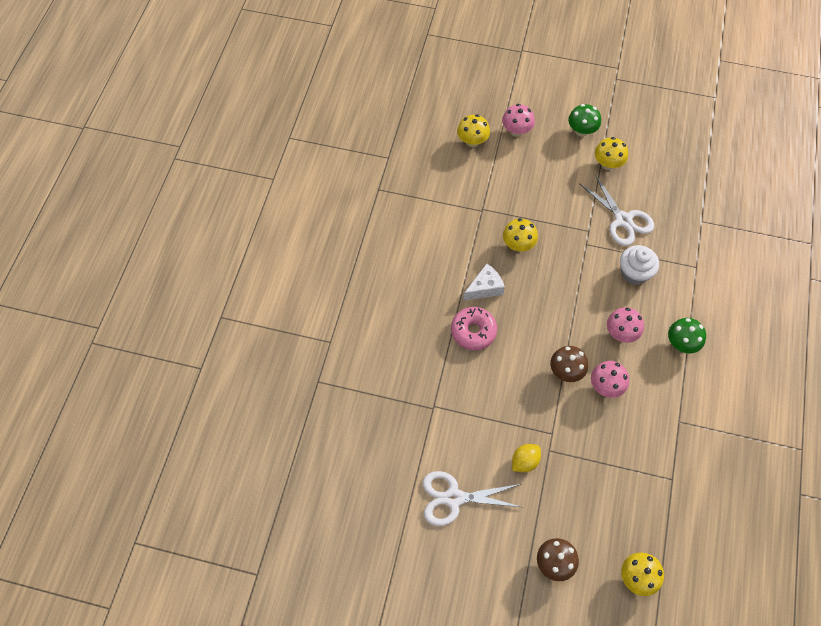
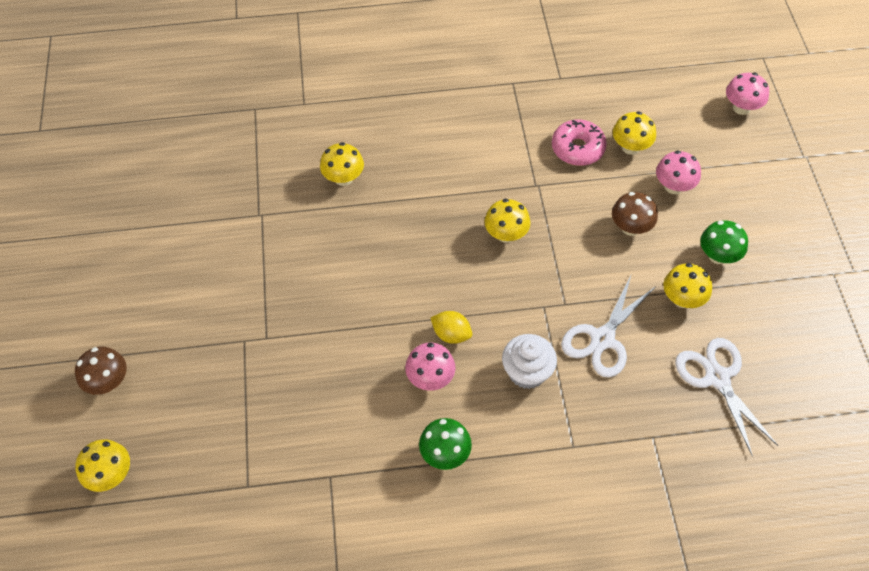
camera: 70 degrees right, 5 degrees down
(422, 335) = (343, 178): none -> yellow mushroom
(454, 498) = (159, 264): white scissors -> white scissors (717, 378)
(473, 331) = (368, 224): pink donut -> pink donut (577, 148)
(484, 288) = (430, 218): white cheese -> none
(524, 461) = (222, 319): yellow lemon -> yellow lemon (451, 334)
(566, 371) = (353, 331): brown mushroom -> brown mushroom (630, 227)
(606, 386) = (349, 379): pink mushroom -> pink mushroom (741, 108)

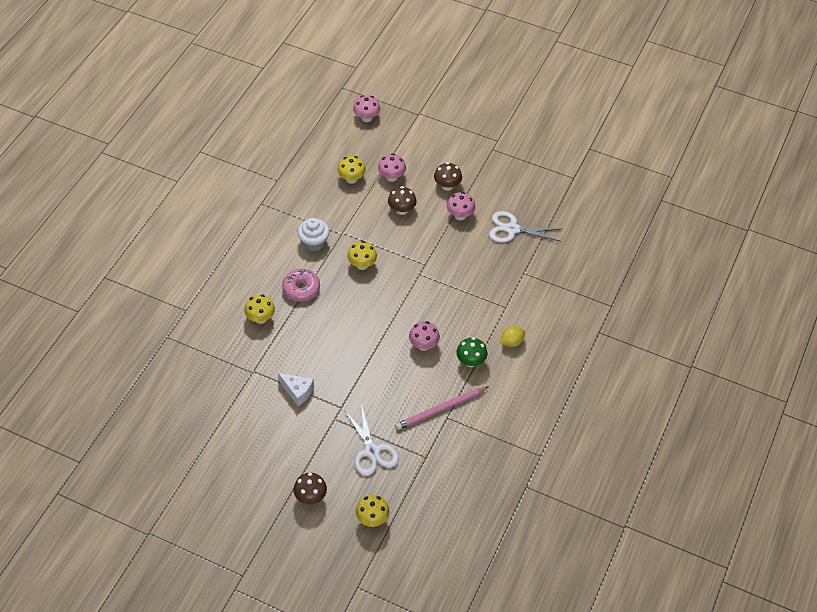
camera: 60 degrees left, 5 degrees down
(260, 277) = (298, 391): none -> white cheese
(337, 460) = (440, 409): none -> pink pencil
(451, 334) = (405, 322): yellow lemon -> yellow lemon (511, 342)
(527, 372) = (451, 302): white cupcake -> white cupcake (314, 242)
(577, 148) = (332, 201): pink donut -> pink donut (301, 289)
(602, 339) = (457, 261): white scissors -> white scissors (372, 451)
(682, 299) = (460, 215): yellow mushroom -> pink mushroom
(718, 256) = (447, 186): green mushroom -> brown mushroom

